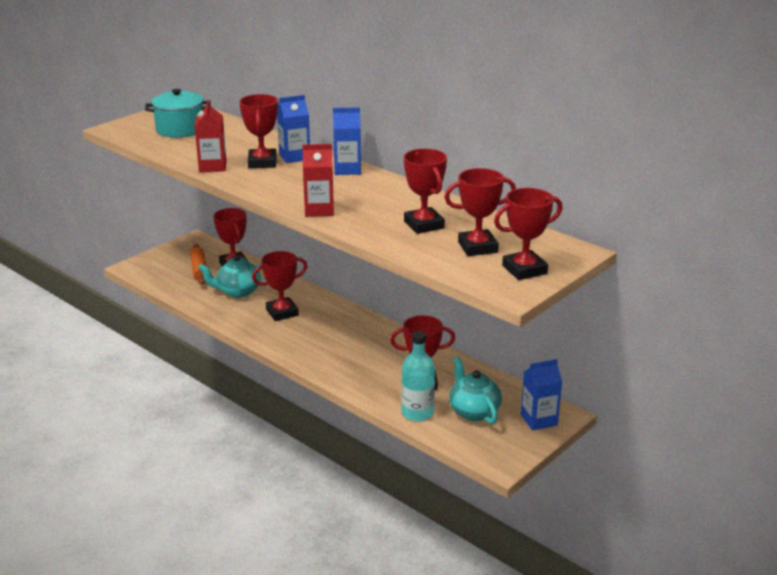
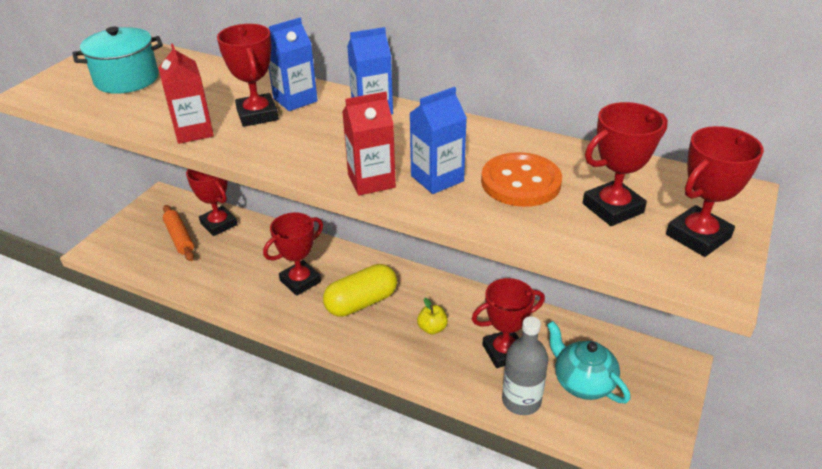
camera: 15 degrees left, 10 degrees up
(238, 291) = (237, 260): turquoise teapot -> none
(324, 333) = (361, 302): none -> yellow capsule
(372, 359) = (432, 328): none -> yellow apple
(417, 413) = (521, 400): turquoise bottle -> grey bottle
(424, 225) = (521, 182): red trophy -> orange button
(539, 420) = (658, 378): blue carton -> blue carton (437, 178)

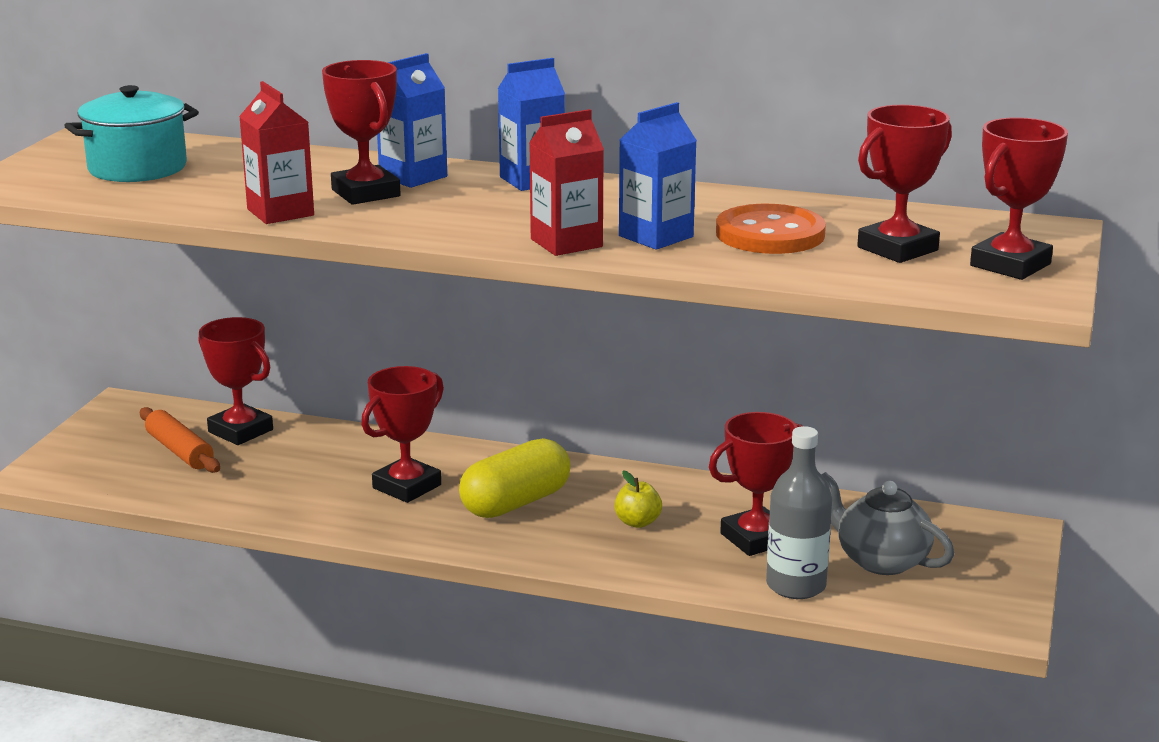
camera: 10 degrees left, 15 degrees down
(582, 382) = (881, 560): turquoise teapot -> grey teapot

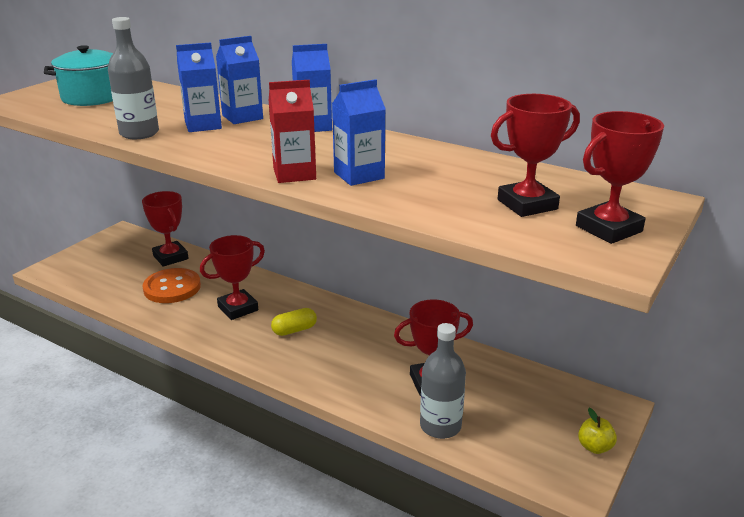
camera: 15 degrees right, 5 degrees up
(179, 451) = (130, 266): orange rolling pin -> none
(280, 212) = (139, 133): red carton -> grey bottle
(365, 193) = (203, 125): red trophy -> blue carton
(515, 503) = (294, 330): yellow capsule -> yellow capsule, size x0.59
(637, 522) = (361, 357): yellow apple -> yellow apple (594, 447)
(770, 234) = (440, 182): orange button -> orange button (172, 288)
(881, 560) = (508, 415): grey teapot -> none

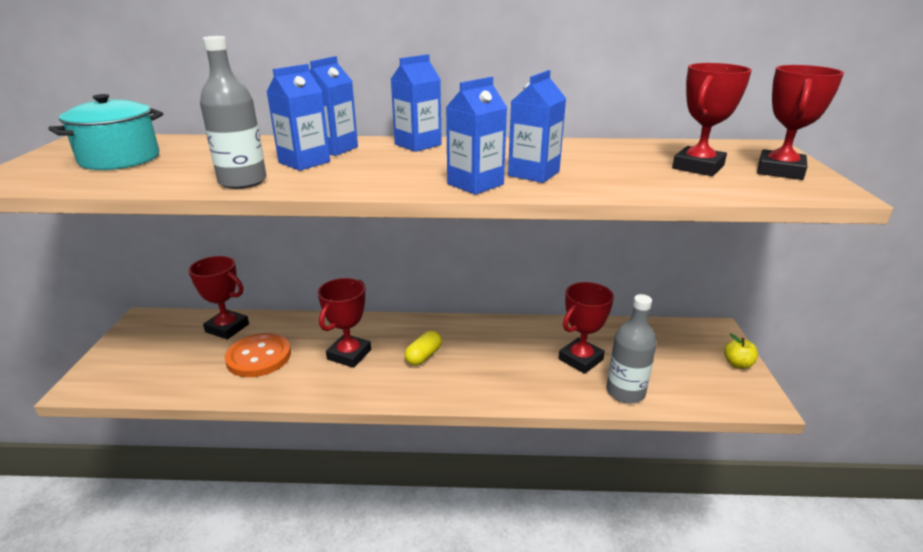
camera: 30 degrees left, 0 degrees up
(294, 174) = (475, 184): red carton -> blue carton

